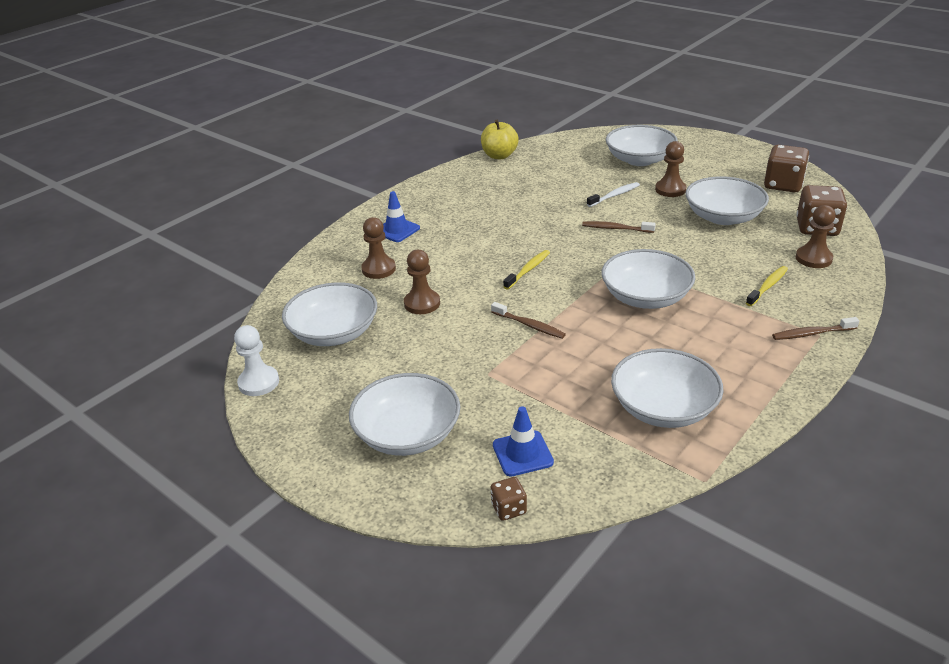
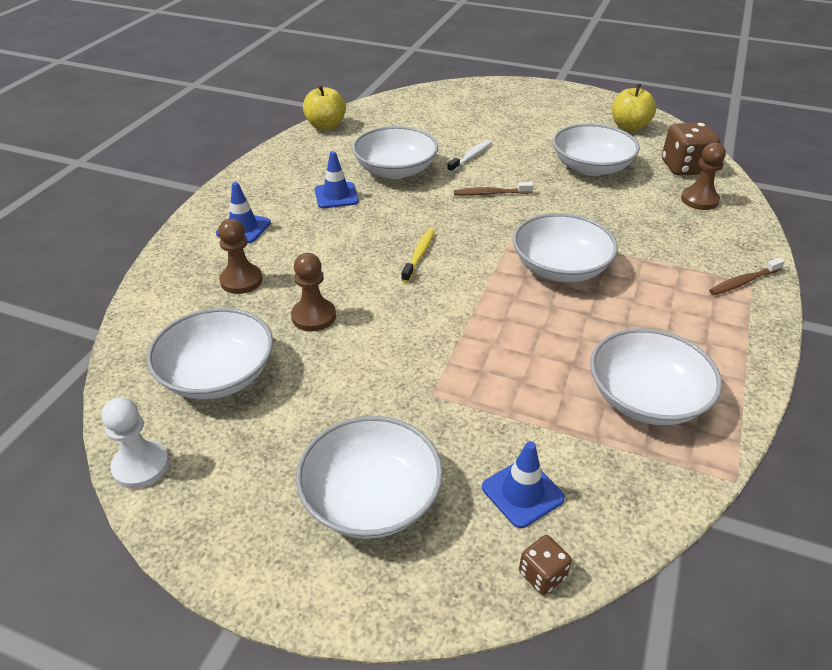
camera: 20 degrees left, 5 degrees up
(482, 214) = (336, 196): none -> blue traffic cone
(529, 325) = (452, 323): brown toothbrush -> none
(639, 160) = (477, 115): white bowl -> white bowl (395, 170)
(670, 190) = (524, 144): brown pawn -> none
(767, 286) = (674, 236): yellow toothbrush -> none
(783, 185) = (629, 127): brown dice -> yellow apple

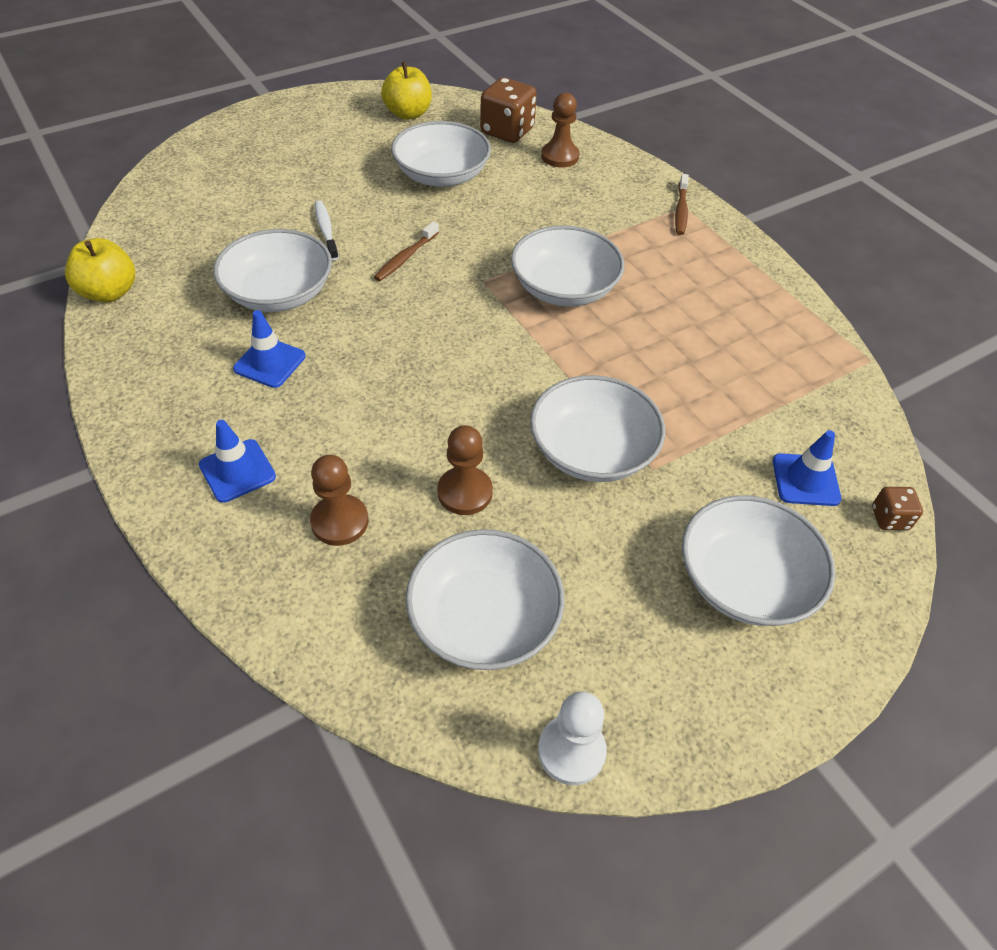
camera: 55 degrees left, 10 degrees up
(419, 255) = (448, 362): yellow toothbrush -> none
(646, 398) = (760, 347): white bowl -> white bowl (592, 450)

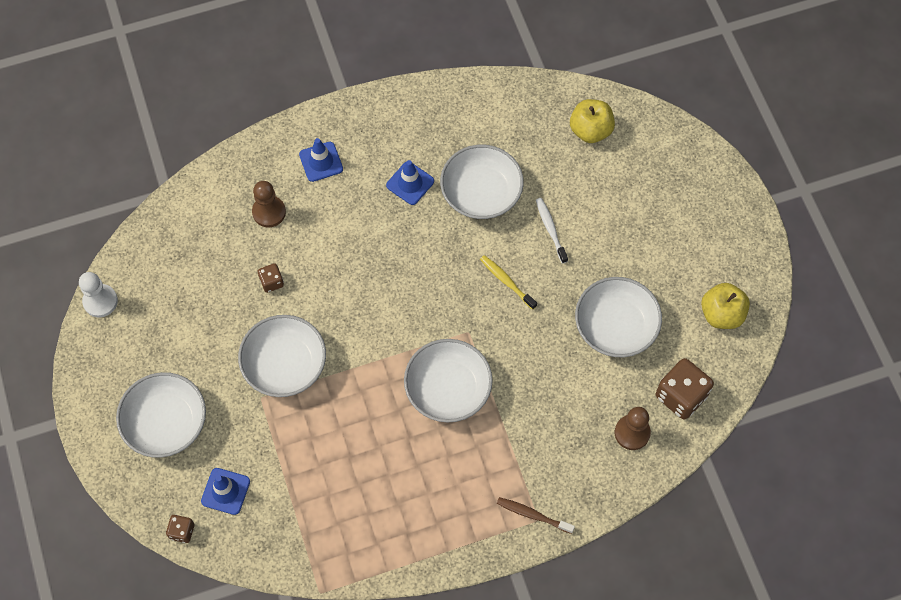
camera: 105 degrees right, 15 degrees up
(109, 292) = (502, 90): yellow apple -> yellow apple (590, 130)
(326, 230) = (550, 229): white toothbrush -> white toothbrush turned 105 degrees counterclockwise
(406, 257) = (506, 281): brown toothbrush -> yellow toothbrush
(465, 492) = (272, 282): brown pawn -> brown dice
(484, 618) = (184, 276): white bowl -> none

